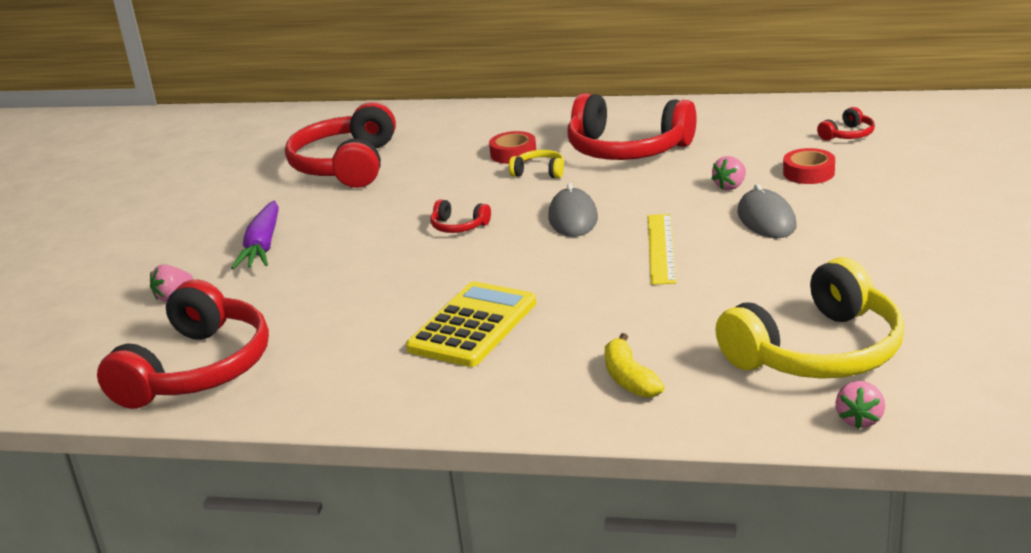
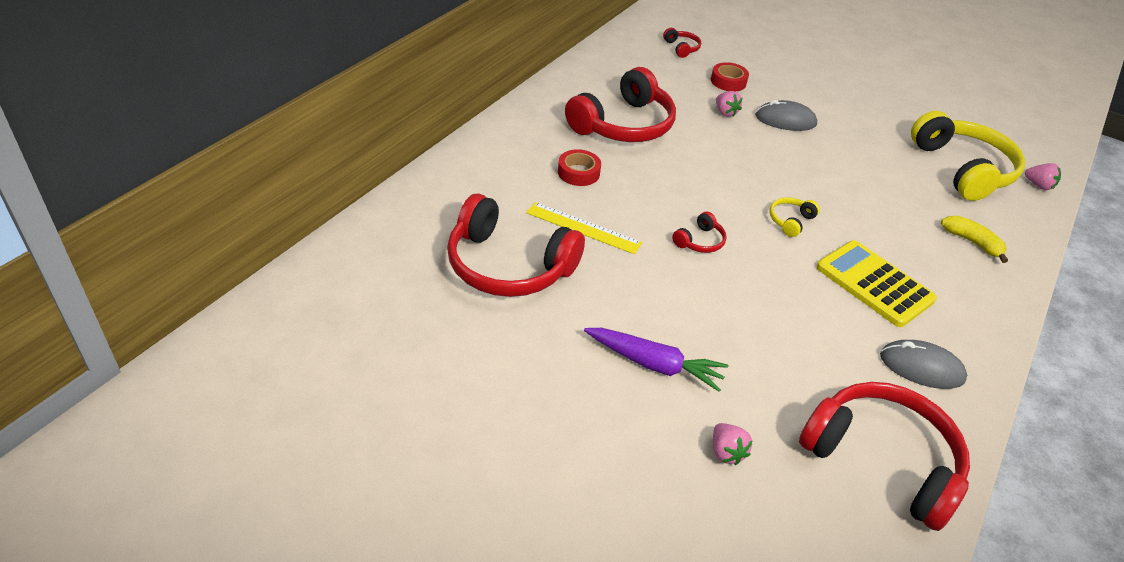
camera: 75 degrees left, 15 degrees up
(539, 172) = (628, 173): yellow headphones -> yellow headphones (790, 221)
(573, 218) = (726, 186): grey mouse -> grey mouse (921, 367)
(629, 378) = (972, 242): yellow banana -> yellow banana turned 135 degrees counterclockwise
(661, 248) = (801, 170): yellow ruler -> yellow ruler (583, 228)

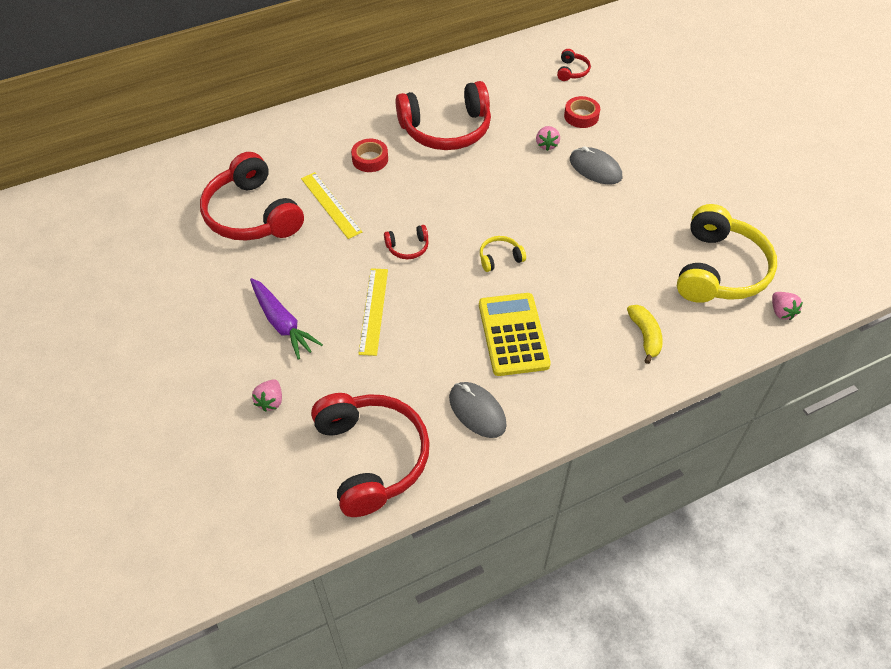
camera: 35 degrees right, 10 degrees up
(731, 313) = (373, 310): none -> yellow ruler

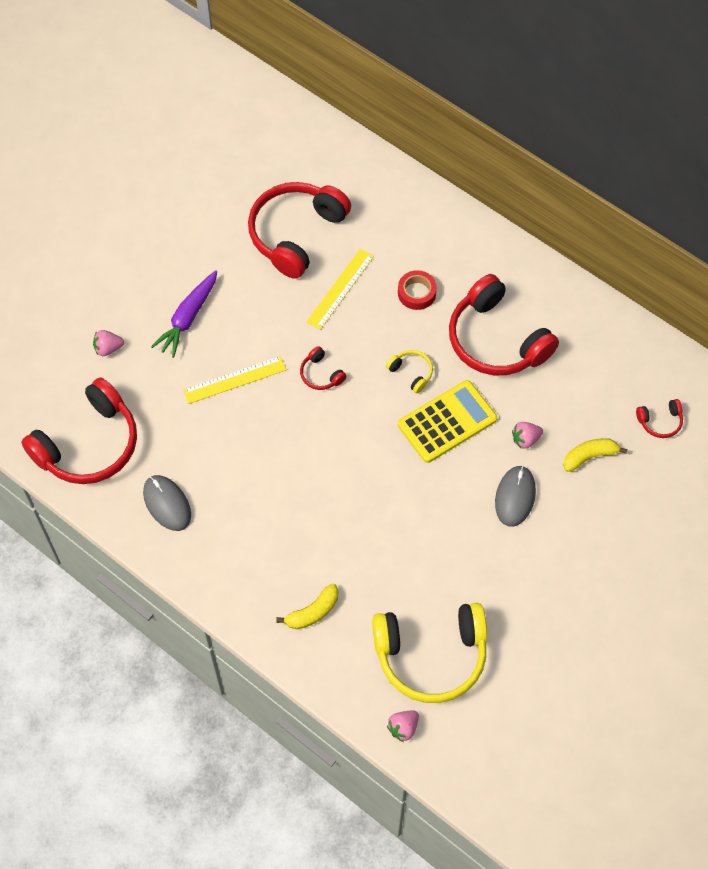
camera: 65 degrees right, 10 degrees up
(477, 411) = (167, 504): grey mouse -> grey mouse turned 60 degrees counterclockwise
(500, 258) = (347, 455): yellow headphones -> yellow headphones (411, 373)
(513, 334) = (261, 501): yellow calculator -> yellow calculator (447, 422)
(581, 116) = (589, 456): red tape -> yellow banana

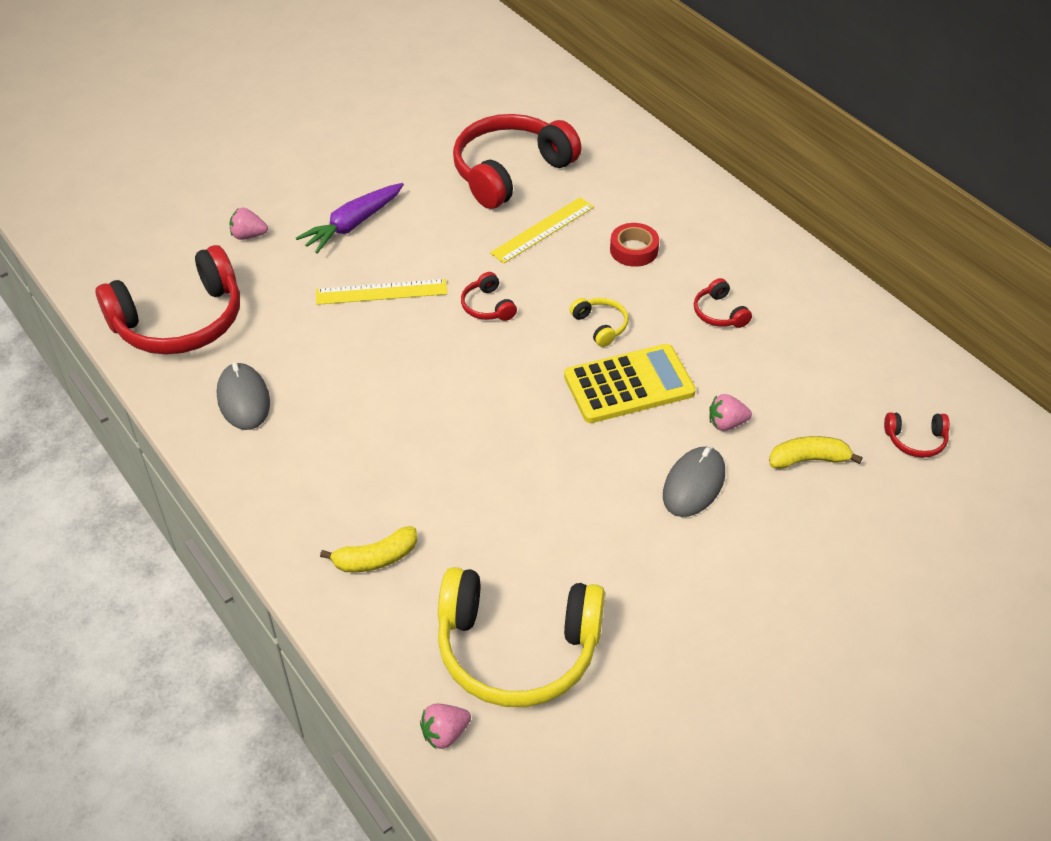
camera: 15 degrees right, 15 degrees down
(496, 339) = (719, 313): red headphones -> red headphones, size x0.42

